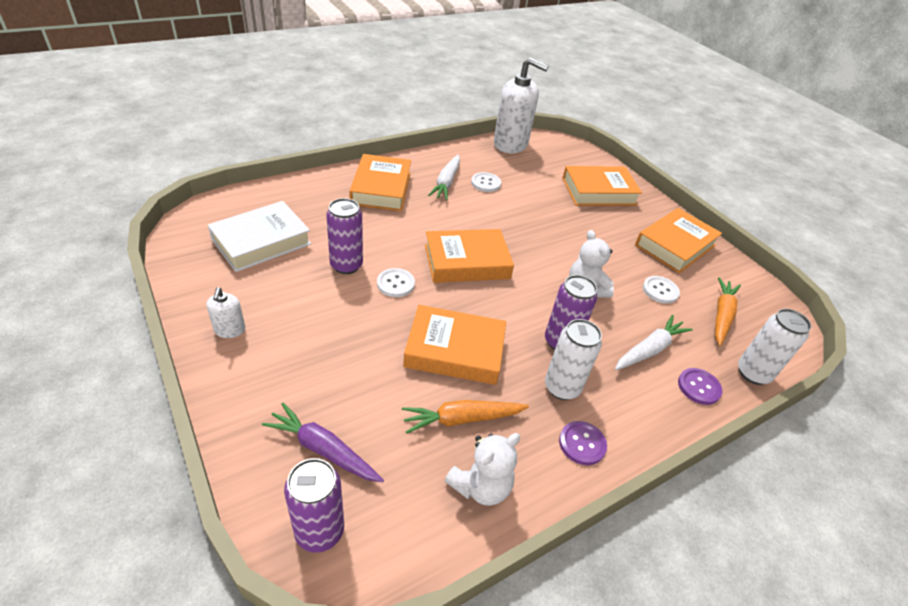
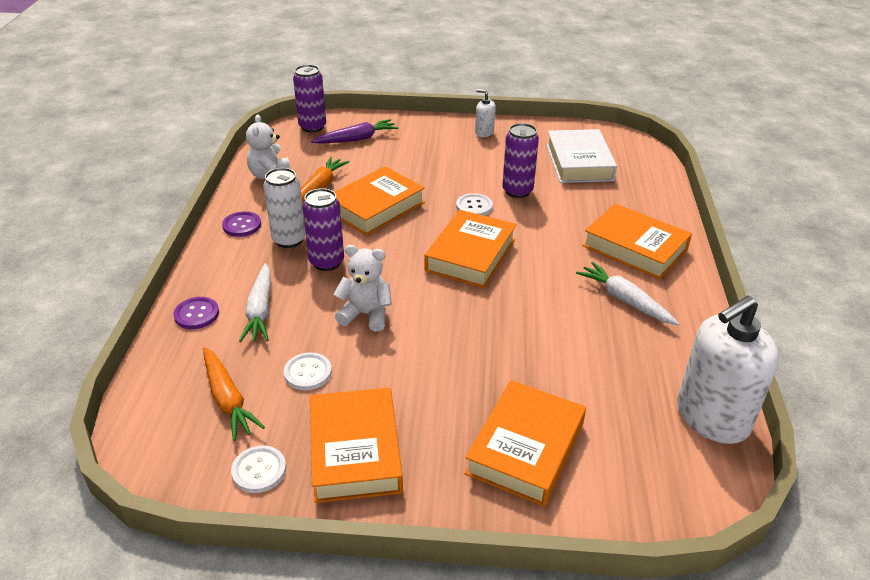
camera: 130 degrees right, 5 degrees down
(485, 183) = (607, 334): white button -> white button (259, 470)
(753, 373) = (158, 363): white can -> none

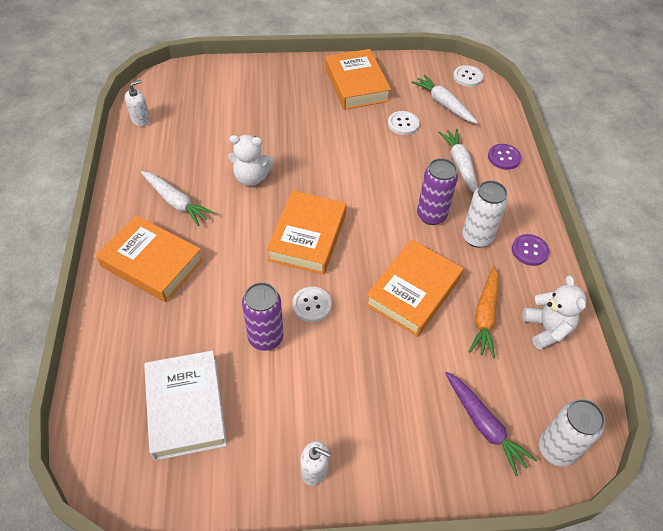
camera: 170 degrees right, 15 degrees up
(228, 399) = (444, 104): orange carrot -> white carrot
(259, 470) = (404, 72): white button -> white button (467, 77)
(312, 127) = (556, 449): purple can -> white can
(356, 139) = (484, 425): purple carrot -> purple carrot turned 90 degrees counterclockwise
(366, 314) = (380, 169): white teddy bear -> white teddy bear (251, 177)
(525, 448) = (259, 93): orange book -> none
(712, 417) = (141, 119): white soap dispenser -> white soap dispenser, size x0.45

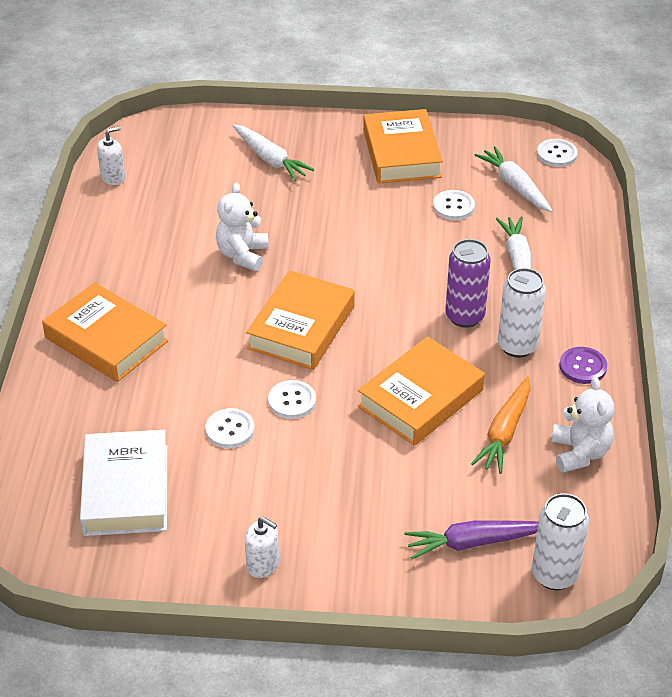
camera: 10 degrees right, 10 degrees down
(176, 202) = (144, 275): white carrot -> white carrot (270, 159)
(251, 177) = (242, 255): white teddy bear -> white teddy bear turned 90 degrees clockwise
(265, 338) = (230, 430): purple can -> white button
(484, 425) = (473, 542): purple carrot -> purple carrot turned 105 degrees clockwise
(504, 157) = (579, 257): purple button -> none

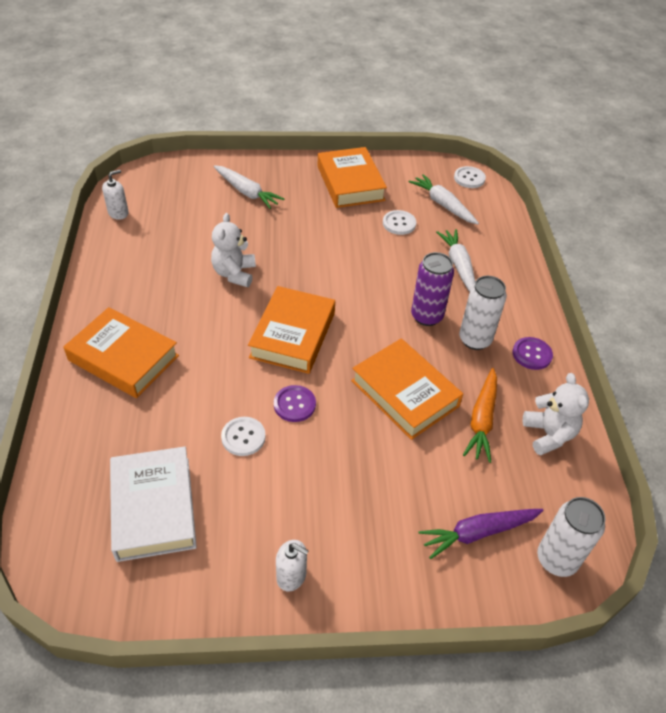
camera: 10 degrees left, 5 degrees up
(292, 401) = (294, 404): white button -> purple button
(420, 398) = (405, 393): orange book -> orange book turned 75 degrees counterclockwise

